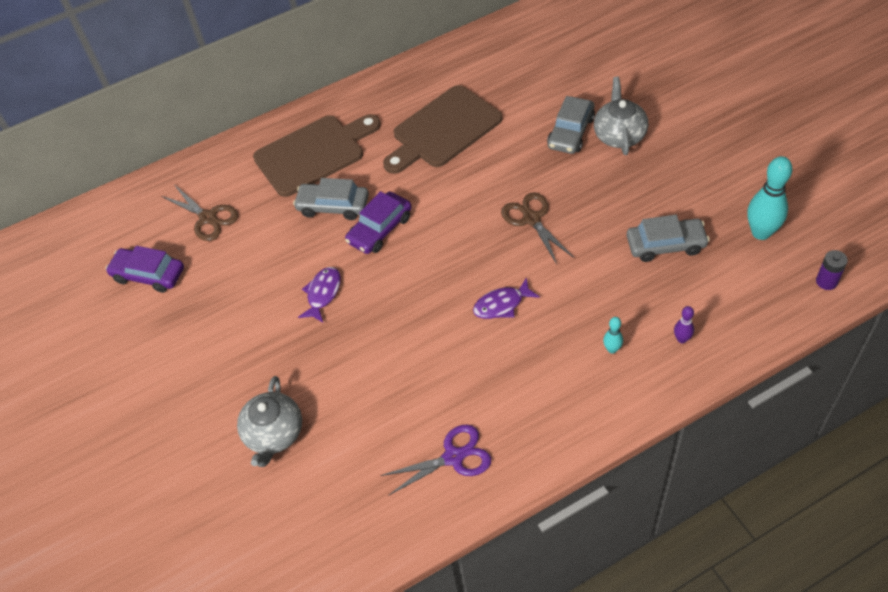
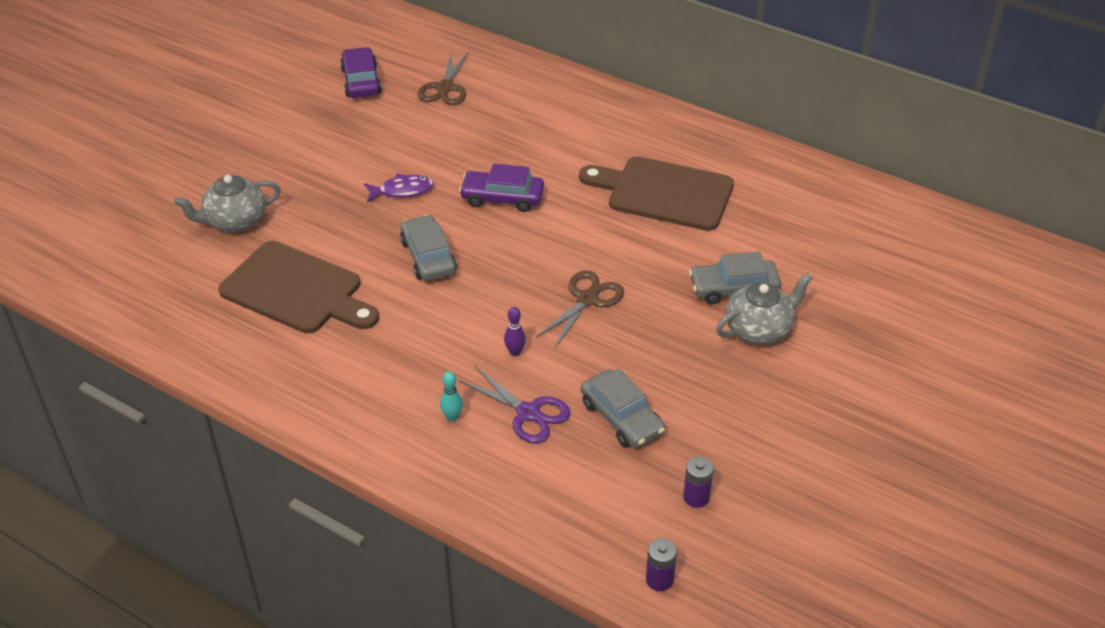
camera: 55 degrees right, 10 degrees down
(314, 153) = (567, 120): brown cutting board -> brown cutting board (296, 290)
(333, 206) = (510, 157): grey car -> grey car (428, 257)
(453, 457) = (265, 343): purple scissors -> purple scissors (528, 413)
(502, 305) = (461, 315): purple fish -> none
(681, 339) = (497, 470): purple bowling pin -> purple bowling pin (515, 352)
(761, 232) = (696, 497): turquoise bowling pin -> purple battery

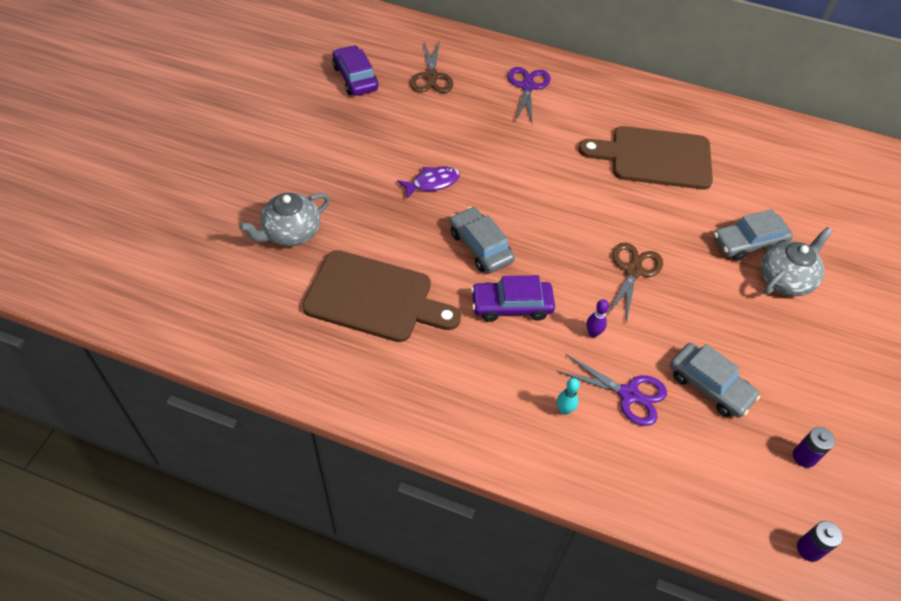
camera: 15 degrees left, 10 degrees up
(502, 198) = (522, 179): purple car -> purple car (511, 305)
(549, 108) = (527, 87): none -> purple scissors

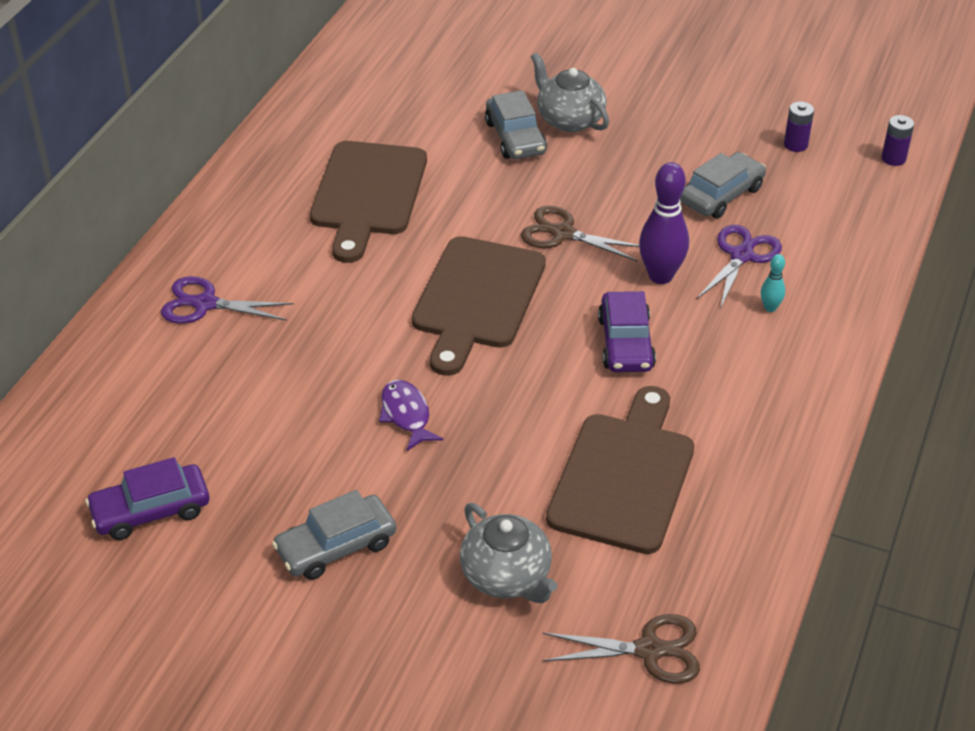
camera: 85 degrees left, 10 degrees down
(431, 77) = (163, 413): brown scissors -> brown scissors (649, 650)
(480, 247) = (528, 368): grey car -> grey car (336, 546)
(550, 218) = (476, 298): none -> brown cutting board
(593, 333) = (660, 276): purple bowling pin -> purple bowling pin, size x2.06

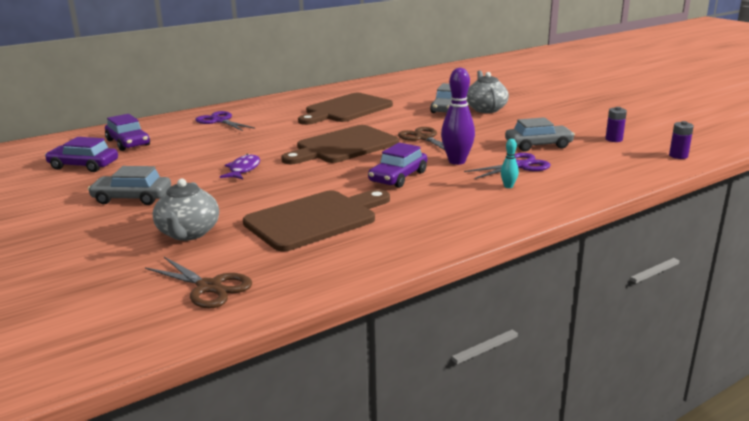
camera: 35 degrees right, 20 degrees down
(136, 424) = (128, 143): none -> purple car

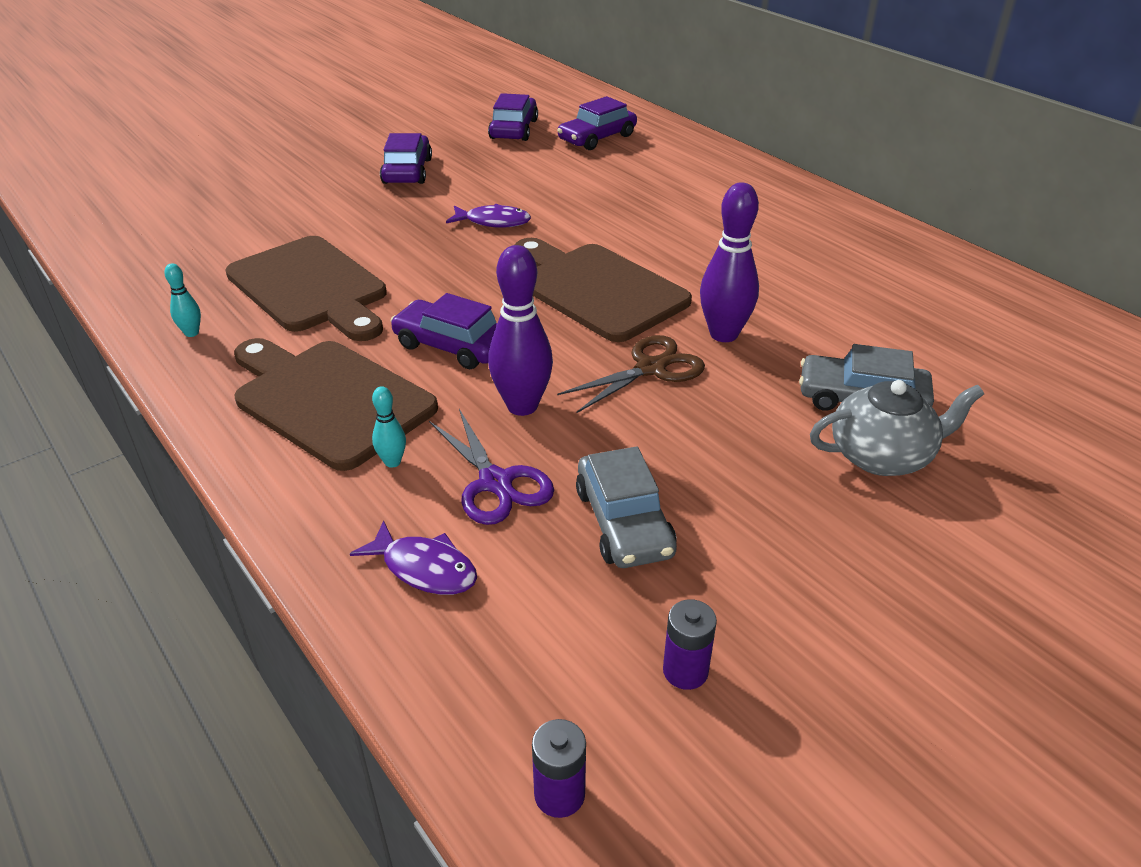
camera: 85 degrees right, 15 degrees up
(132, 198) = (407, 171): grey car -> purple car
(188, 233) = (298, 215): grey teapot -> none
(209, 287) = (163, 244): brown scissors -> none
(220, 121) = (705, 180): purple scissors -> none
(346, 109) = (808, 279): brown cutting board -> brown cutting board (329, 400)
(371, 254) = (191, 333): none -> turquoise bowling pin
(394, 125) = (723, 334): none -> purple bowling pin
(582, 177) = (425, 568): none -> purple fish

